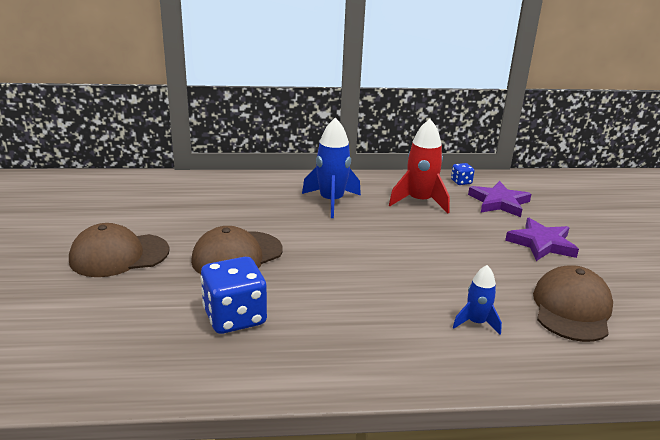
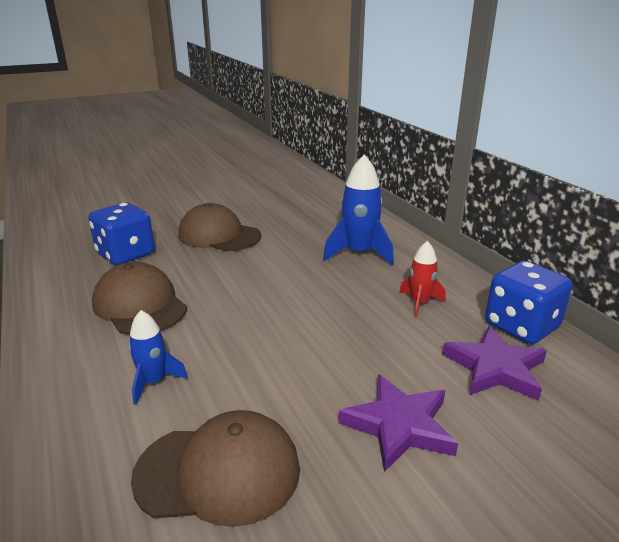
camera: 70 degrees right, 0 degrees up
(119, 255) = (193, 200): brown cap -> brown cap (140, 305)
(419, 201) = (419, 303): red rocket -> red rocket, size x0.58
(461, 182) = (521, 326): blue dice -> blue dice, size x2.15

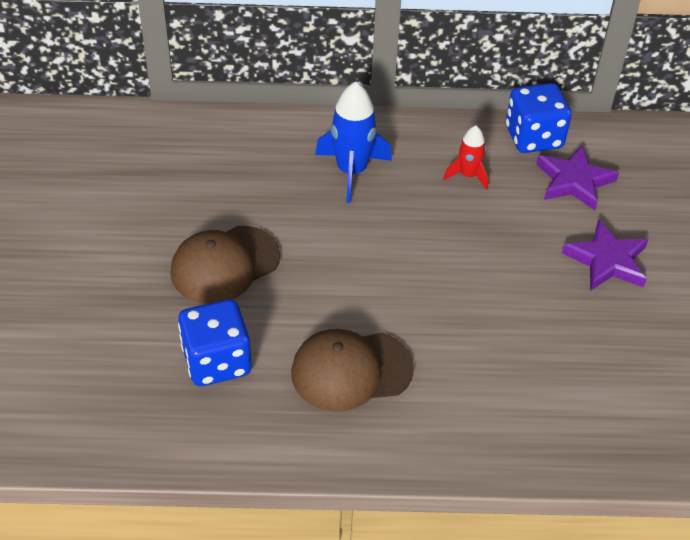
camera: 65 degrees left, 20 degrees up
(154, 382) = (489, 385): blue rocket -> none
(218, 472) = (608, 369): brown cap -> none

